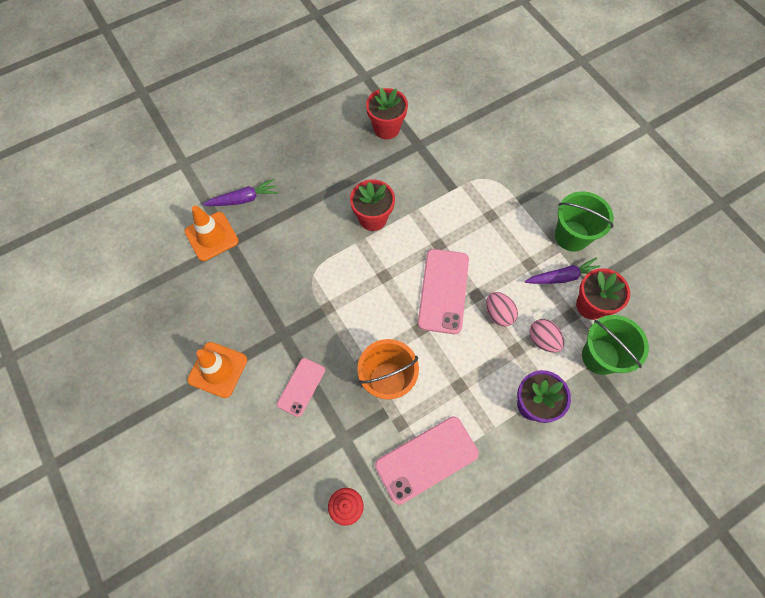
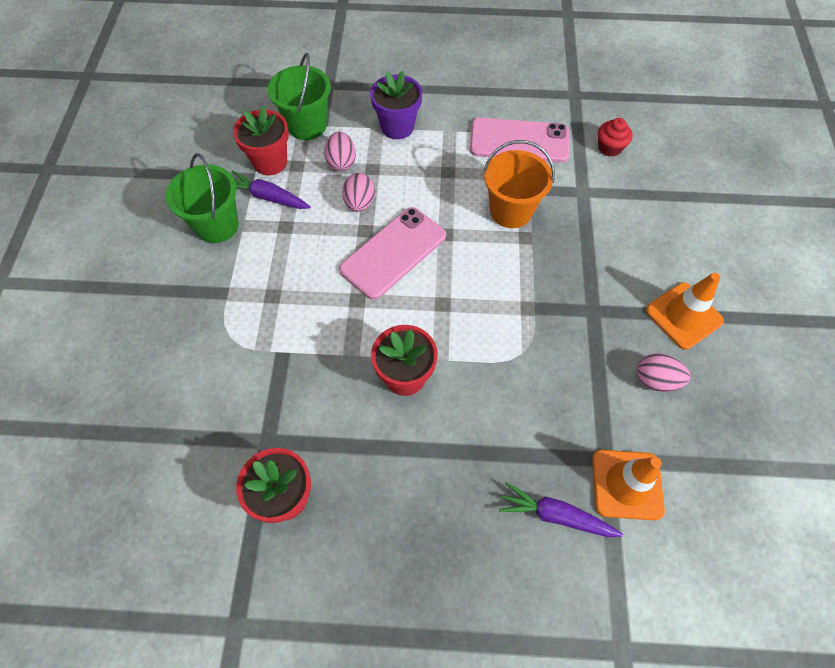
camera: 145 degrees left, 5 degrees down
(219, 309) = (655, 380): none -> pink egg
(301, 387) = (600, 251): pink phone -> none

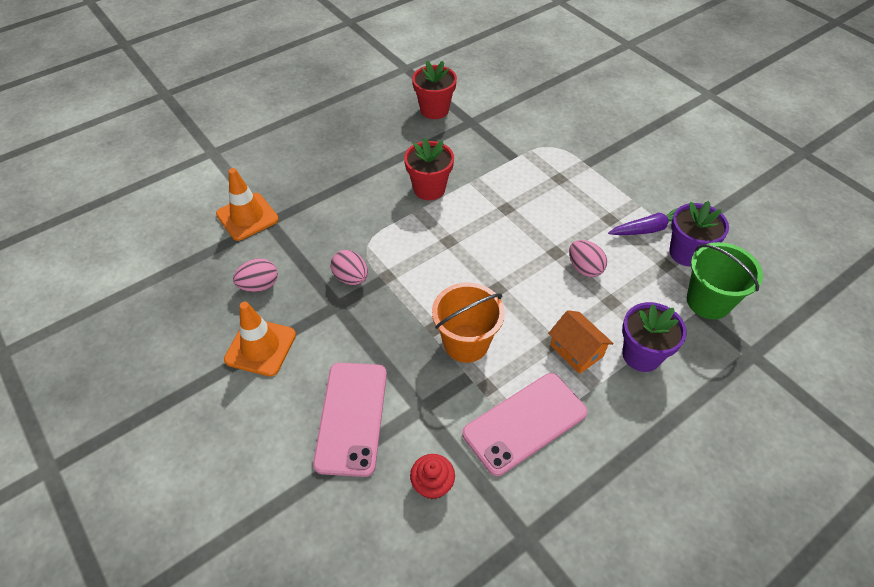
camera: 140 degrees right, 10 degrees down
(217, 225) = (651, 191): green bucket -> none
(270, 162) = (686, 253): red flower pot -> purple flower pot
(341, 162) = (639, 290): pink egg -> pink egg (351, 278)
(393, 253) = (518, 250): pink phone -> pink phone (351, 417)
(437, 156) = (576, 350): none -> orange house
(556, 515) = (282, 180): purple carrot -> none

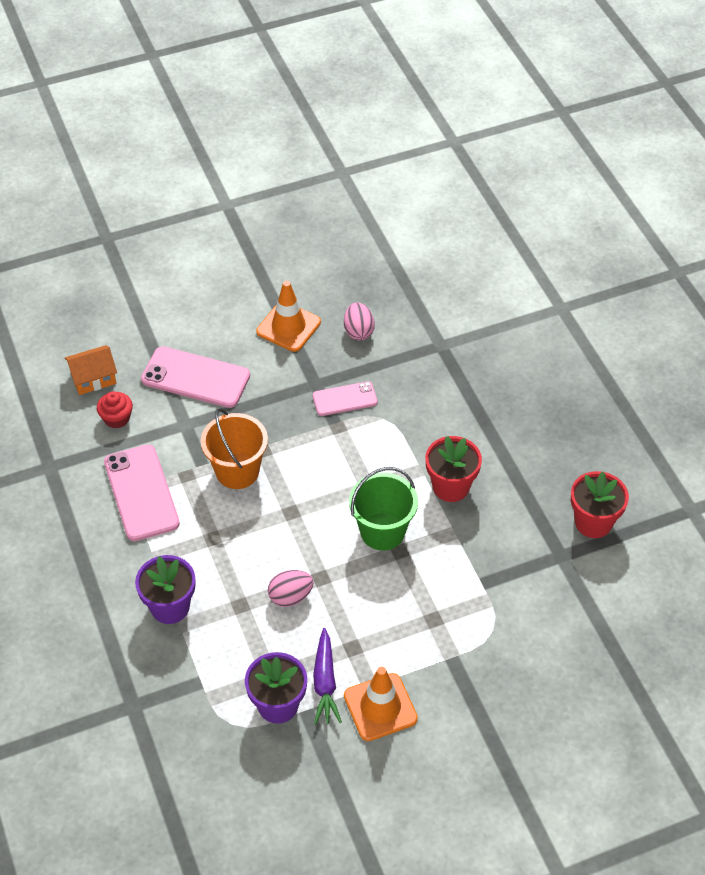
camera: 105 degrees right, 0 degrees up
(247, 217) = (452, 329): orange traffic cone -> orange traffic cone (380, 707)
(351, 278) = (345, 399): pink egg -> pink phone
(576, 350) = (196, 555): orange house -> orange house (93, 378)
(708, 301) = (207, 695): green bucket -> green bucket (382, 531)

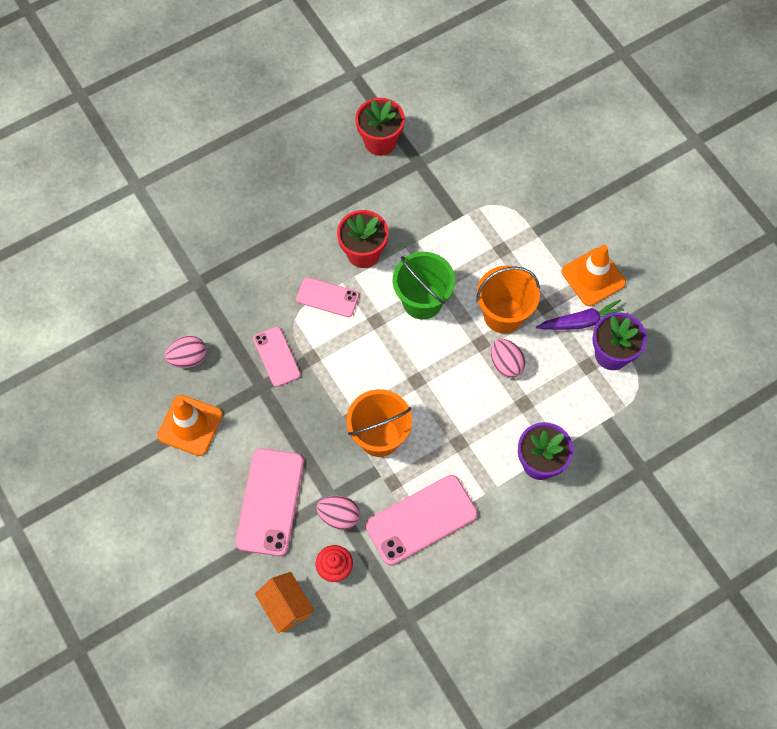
camera: 100 degrees left, 15 degrees up
(165, 428) = (339, 516): none -> pink egg
(350, 605) = (503, 315): none -> orange bucket
(403, 448) = (327, 297): none -> pink phone

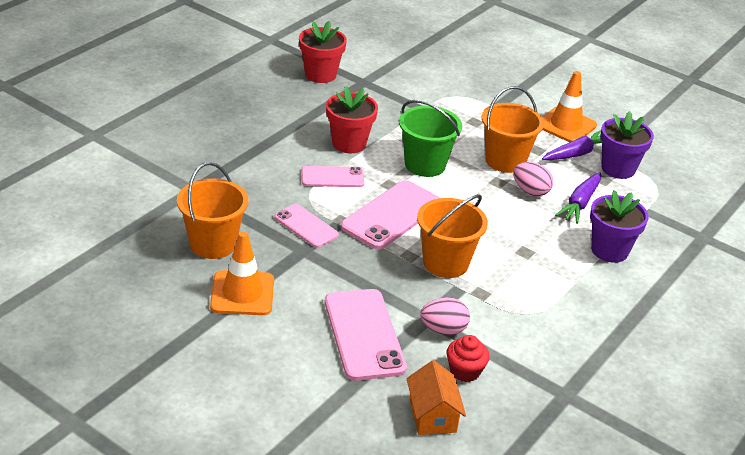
camera: 25 degrees left, 30 degrees down
(188, 358) = (213, 244): pink egg -> orange bucket
(286, 606) = (432, 415): orange house -> orange house turned 45 degrees clockwise
(421, 520) = (527, 314): pink phone -> pink phone (392, 215)
(546, 393) = (580, 203): none -> purple carrot

